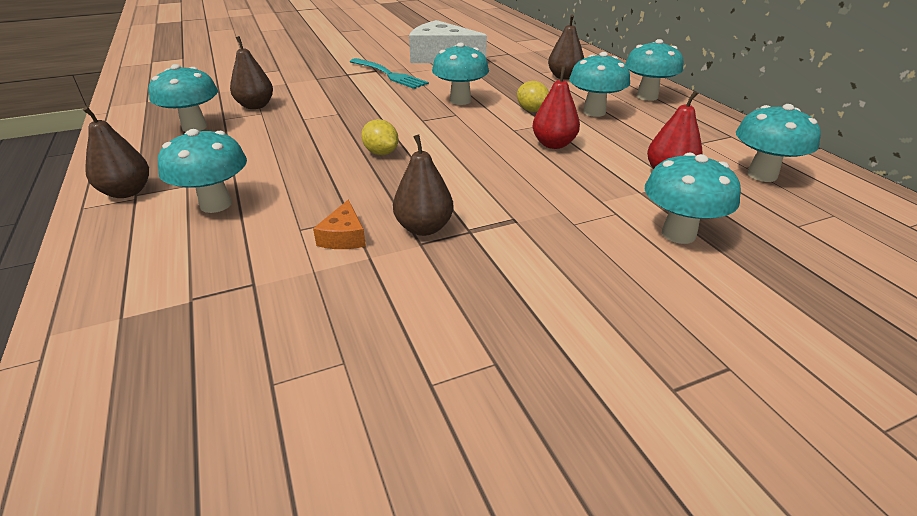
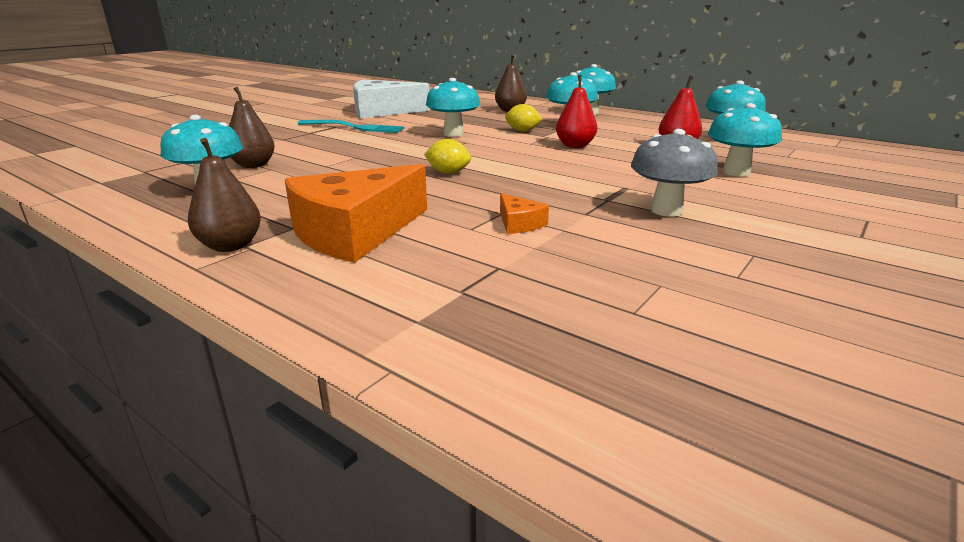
camera: 30 degrees left, 10 degrees down
(216, 204) = (355, 232): turquoise mushroom -> orange cheese
(424, 228) = (572, 205): brown pear -> none
(503, 266) = (666, 210): none -> grey mushroom

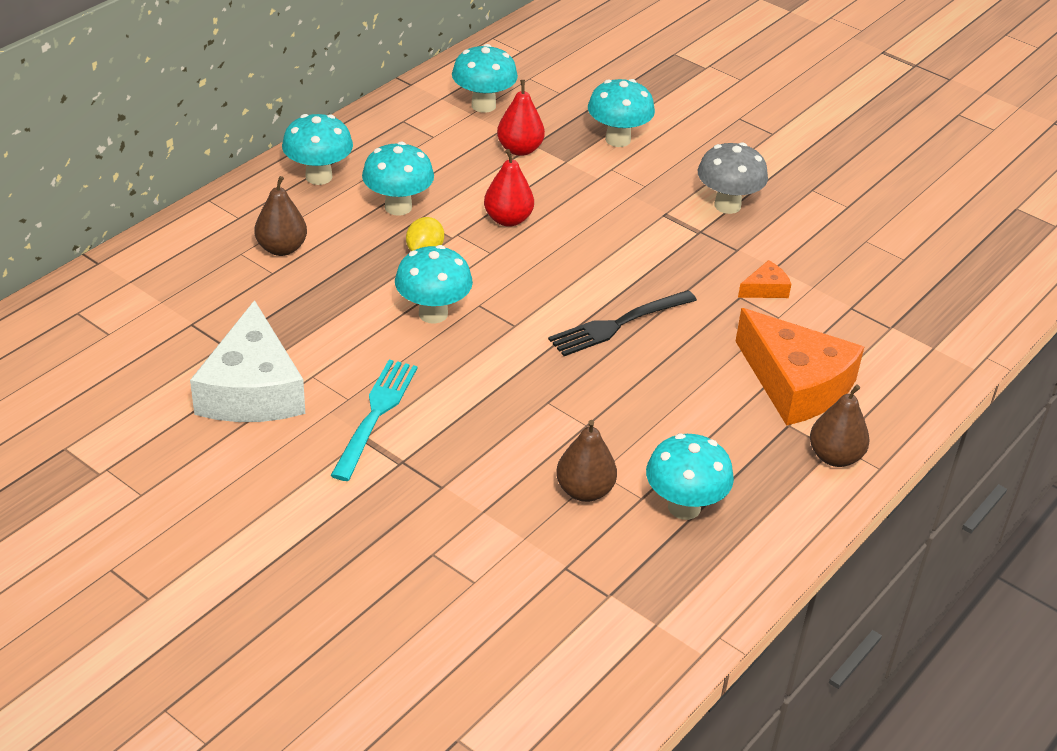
camera: 90 degrees left, 15 degrees up
(448, 173) = (618, 324): yellow lemon -> black fork

